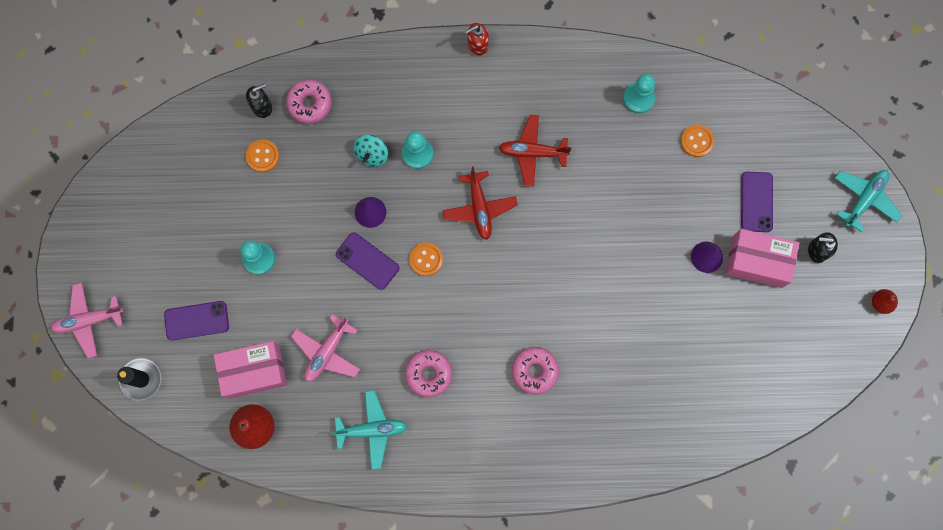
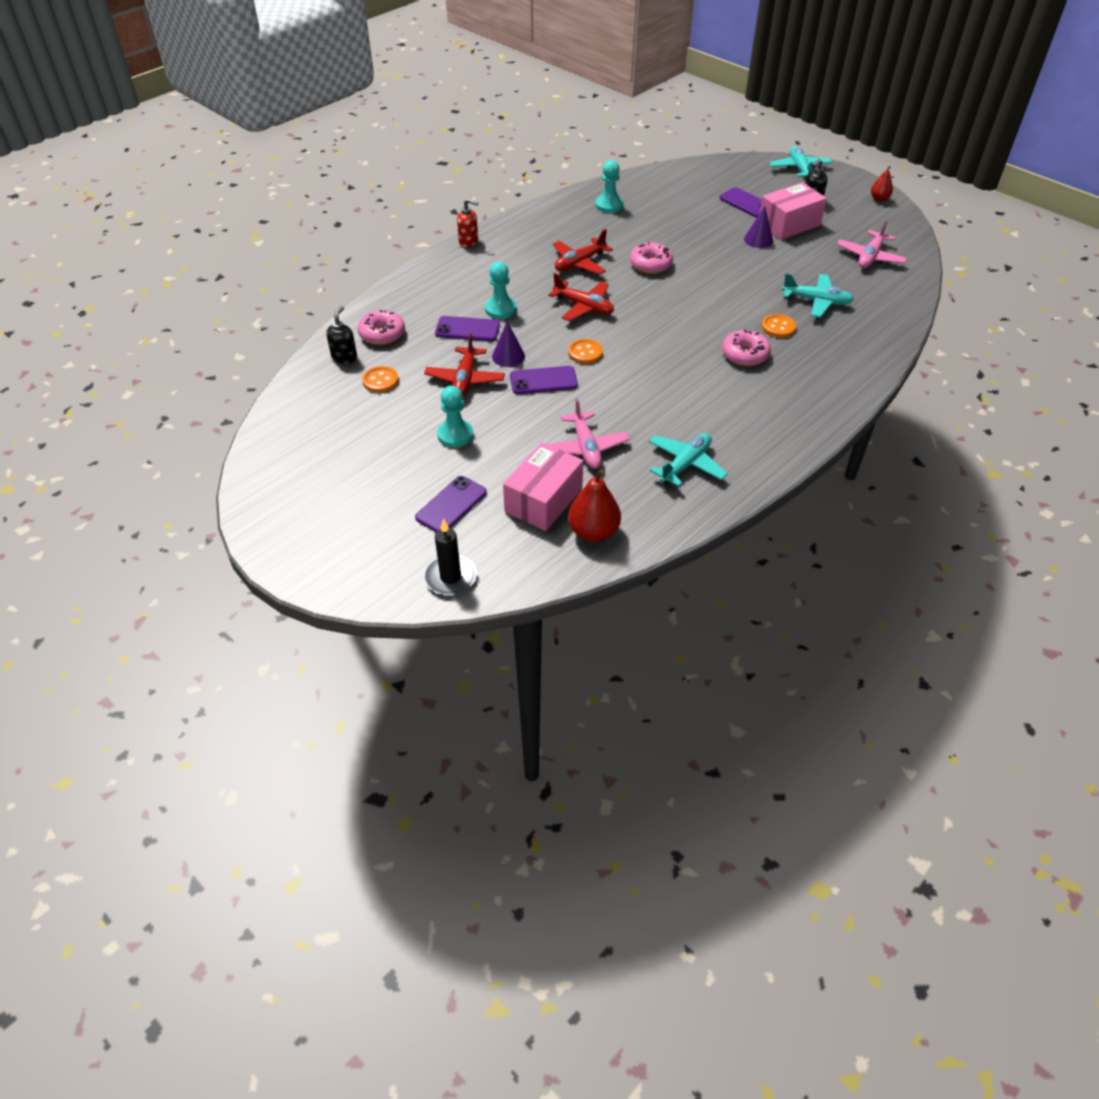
camera: 45 degrees left, 30 degrees down
(89, 320) = (348, 575): pink plane -> pink plane (870, 257)
(318, 208) = (465, 379): none -> red plane
(372, 155) = (467, 329): turquoise spinning top -> purple phone
(429, 374) = (678, 406): pink donut -> pink donut (650, 264)
(477, 45) = (468, 241): red soap dispenser -> red soap dispenser turned 90 degrees counterclockwise
(659, 369) = (816, 301): none -> turquoise plane
(697, 141) = (672, 201): orange button -> orange button (778, 327)

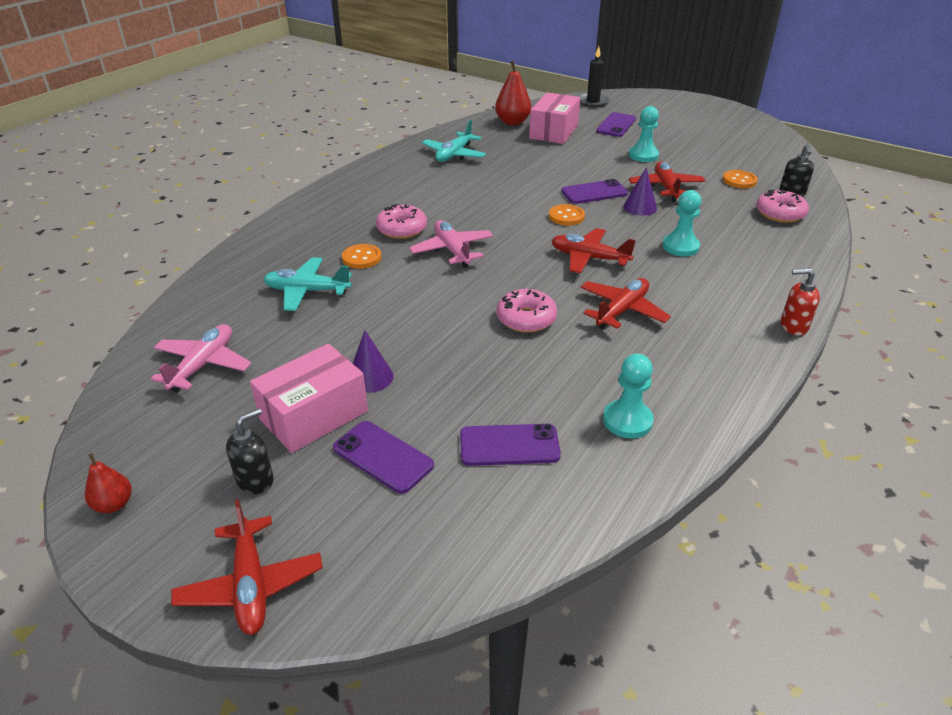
camera: 170 degrees right, 10 degrees down
(467, 329) = (699, 225): purple phone -> purple phone (509, 445)
(586, 447) = (535, 157): pink plane -> pink plane (452, 250)
(799, 169) = (251, 585): turquoise plane -> red plane

